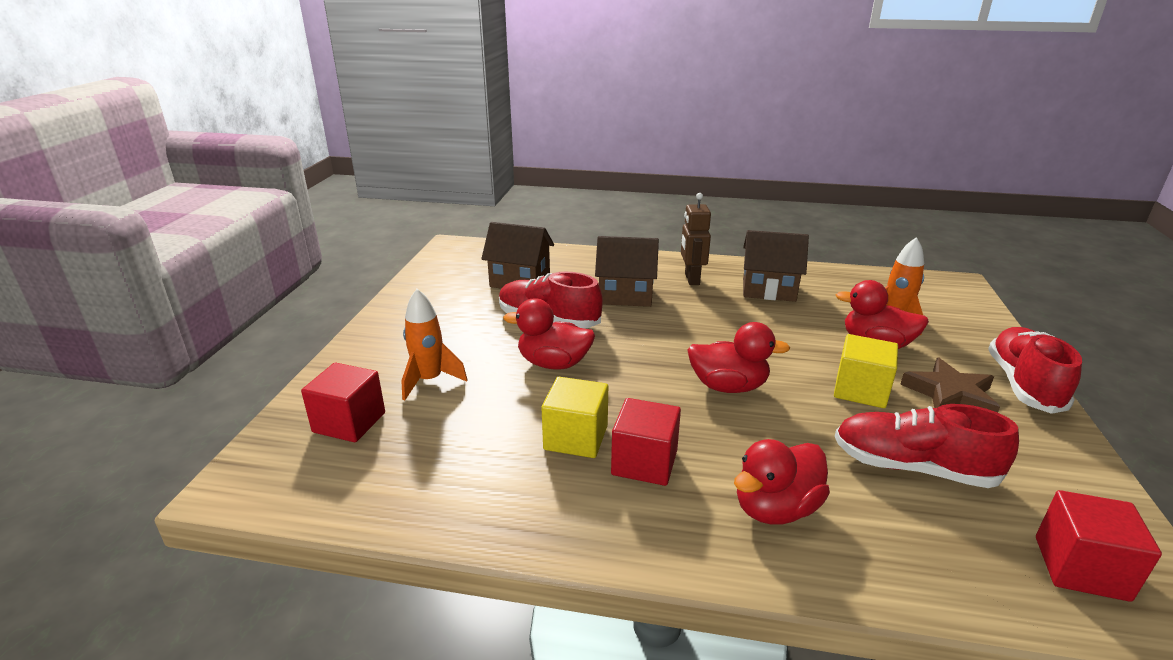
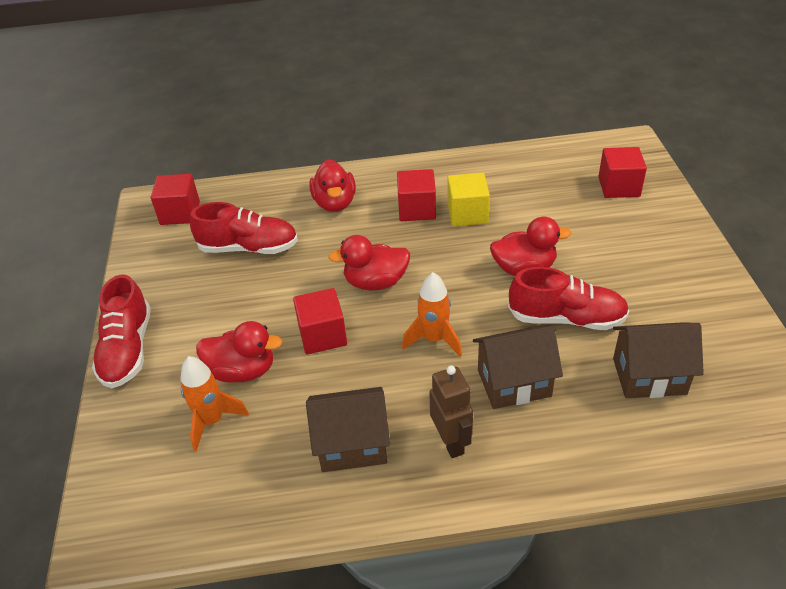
camera: 165 degrees right, 15 degrees up
(429, 380) = (603, 228): orange rocket -> orange rocket (434, 339)
(775, 509) = (335, 203): red duck -> red duck turned 135 degrees clockwise
(794, 354) = (322, 335): none -> red cube
(860, 390) = (269, 306): yellow cube -> none
(950, 394) = (197, 321): brown star -> none

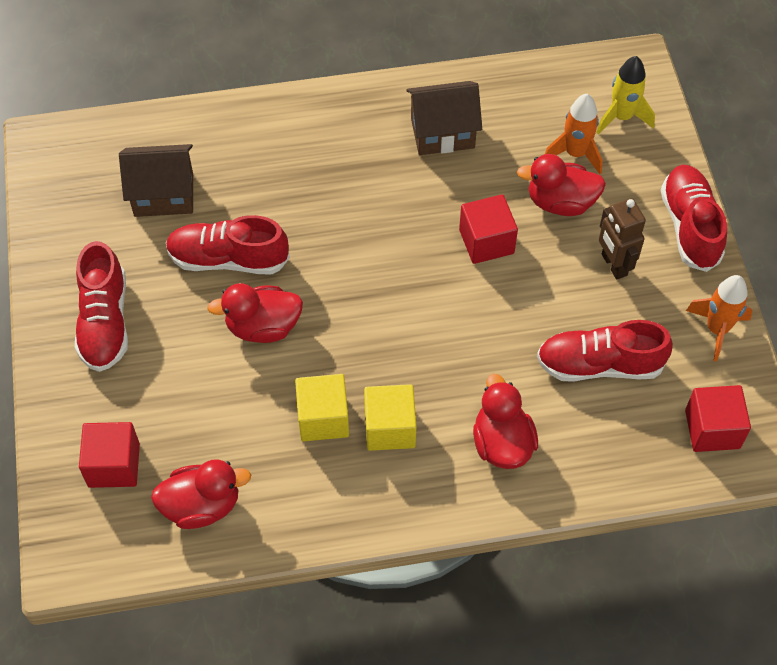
camera: 175 degrees right, 15 degrees up
(146, 464) = (621, 117): none -> yellow rocket
(375, 282) = (435, 309): red duck -> red duck (202, 505)
(417, 209) = (390, 428): red cube -> yellow cube
(434, 339) = (369, 236): orange rocket -> orange rocket (717, 329)
(451, 442) = (355, 135): brown robot -> brown robot (613, 265)
(514, 383) = (293, 189): brown house -> none
(663, 270) = (105, 322): none -> red shoe

